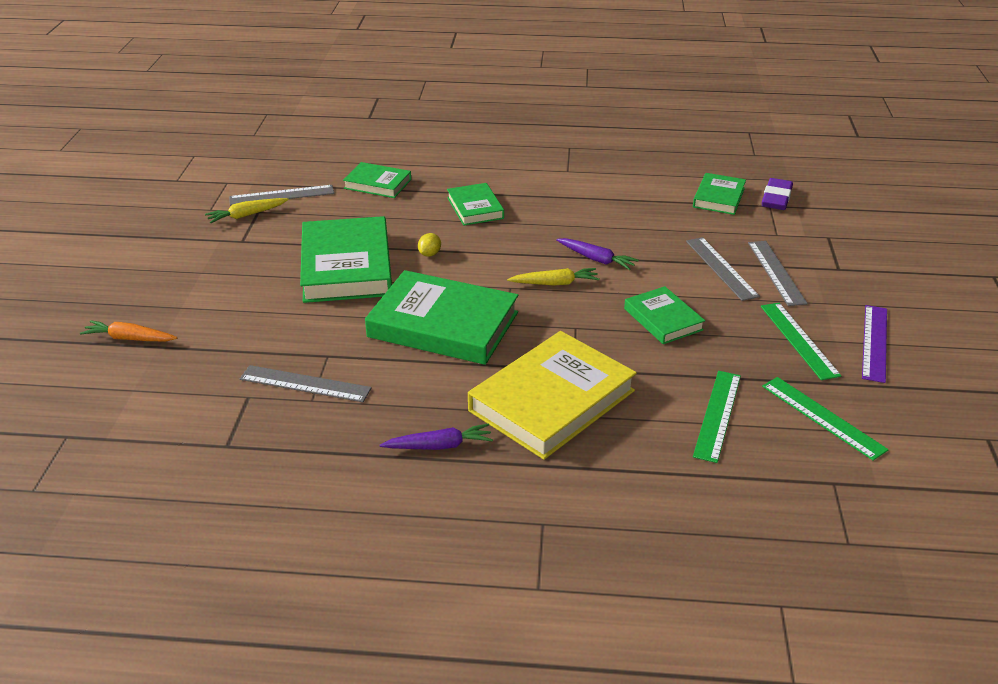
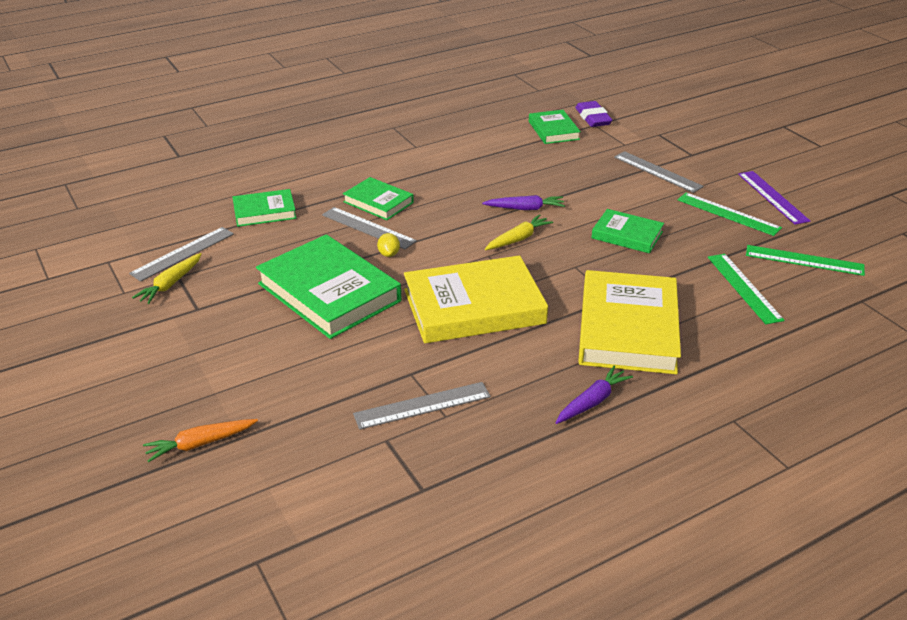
camera: 35 degrees left, 0 degrees up
(443, 324) = (474, 306): green book -> yellow book
(721, 268) = (618, 182): grey ruler -> grey ruler (368, 228)

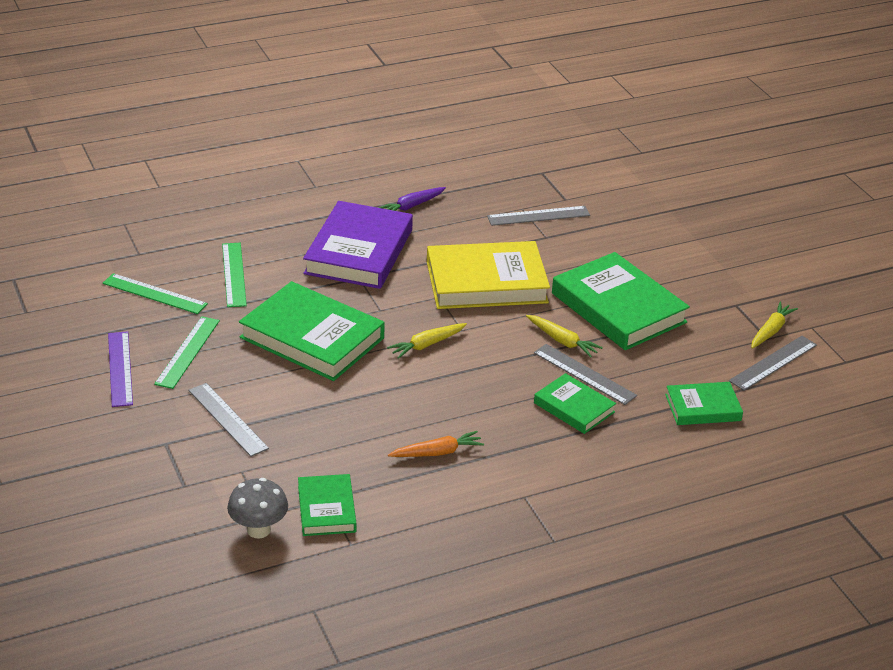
camera: 175 degrees left, 0 degrees up
(200, 444) = (696, 209): orange carrot -> orange carrot (437, 452)
(389, 254) = (562, 341): yellow lemon -> yellow carrot
(525, 208) = (408, 382): purple carrot -> none
(593, 118) = (258, 530): purple eraser -> grey mushroom
(627, 235) = (312, 338): green book -> green book, size x1.85
(628, 328) = (358, 251): yellow book -> purple book
(728, 214) = (188, 352): green ruler -> green ruler turned 60 degrees clockwise

